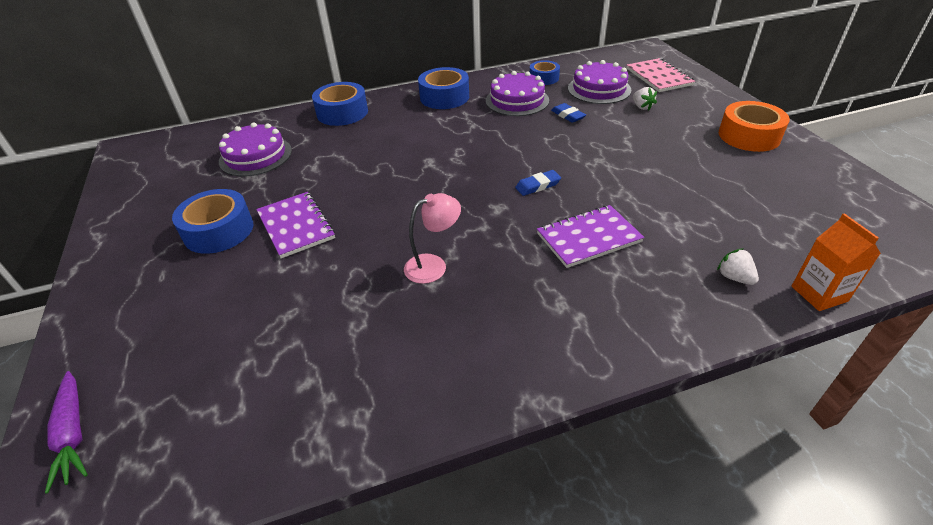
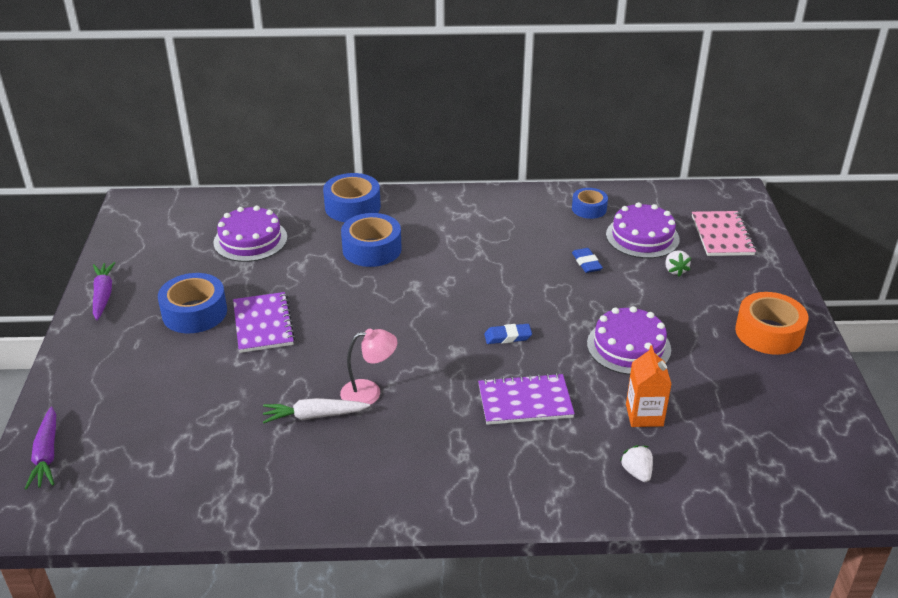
camera: 15 degrees right, 5 degrees down
(112, 236) = (103, 295): none -> purple carrot
(387, 303) = (314, 416): none -> white carrot
(444, 97) = (467, 210): blue tape -> blue tape (372, 249)
(517, 100) = (542, 231): purple cake -> purple cake (628, 346)
(819, 294) = (705, 507): orange carton -> orange carton (644, 415)

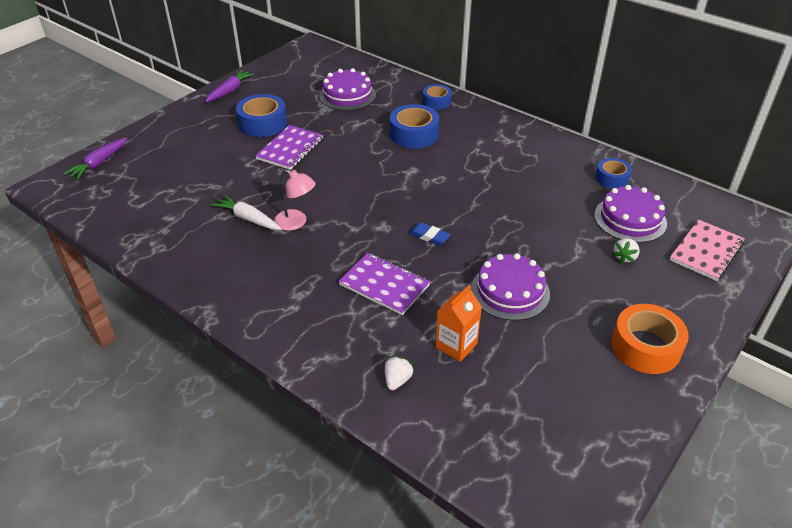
camera: 40 degrees right, 5 degrees up
(352, 207) = (436, 102): blue tape -> blue tape, size x0.62
(586, 263) = (556, 216): blue eraser -> none

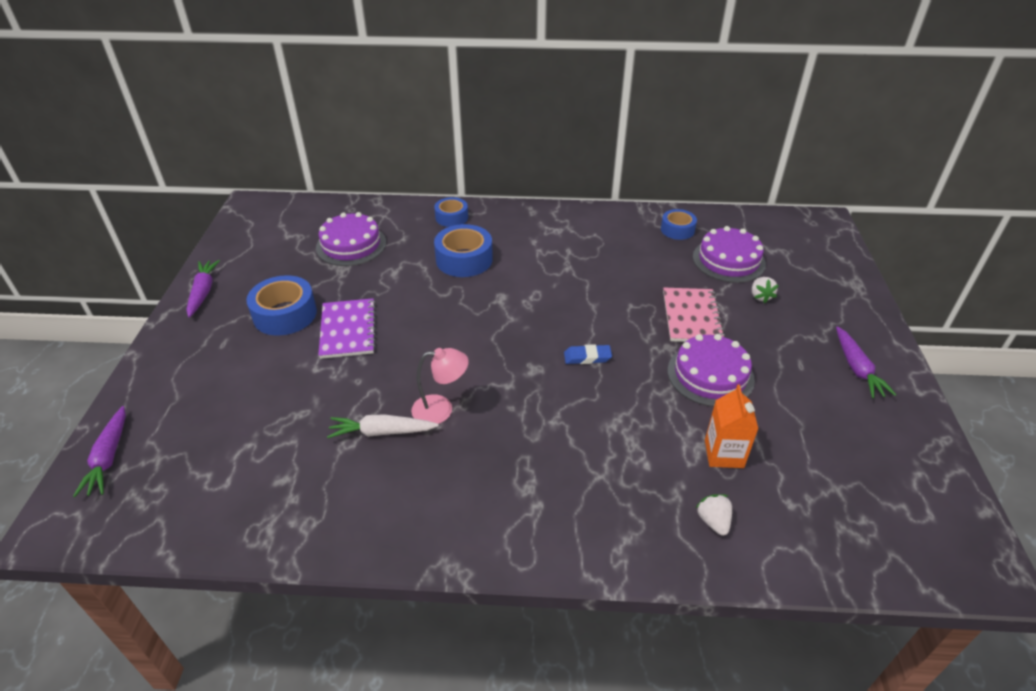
camera: 35 degrees left, 0 degrees up
(384, 285) = (599, 429): purple notebook -> none
(645, 347) = (857, 368): orange tape -> purple carrot
(706, 251) = (808, 263): pink notebook -> pink notebook (692, 317)

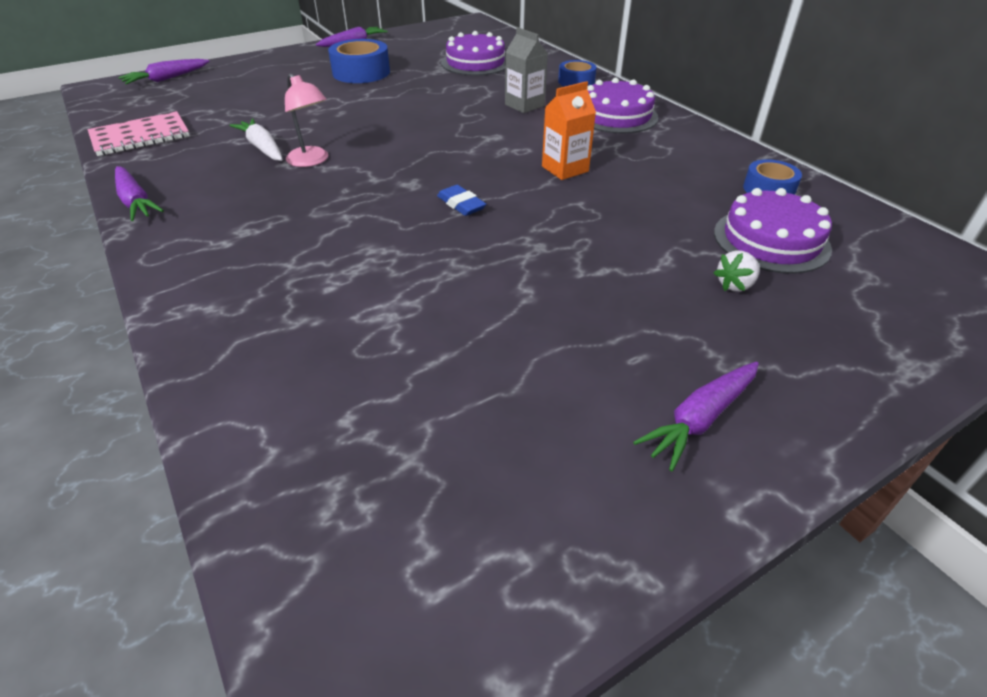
camera: 55 degrees right, 0 degrees up
(348, 330) = (370, 97): purple notebook -> none
(407, 549) = (136, 201): none -> purple carrot
(464, 259) = (524, 105): blue tape -> grey carton
(692, 317) = (615, 246): pink notebook -> pink notebook (140, 136)
(710, 375) = (524, 289): purple cake -> purple cake (616, 116)
(713, 521) = (272, 360): white strawberry -> none
(724, 454) = (393, 338): orange carton -> orange carton (565, 169)

